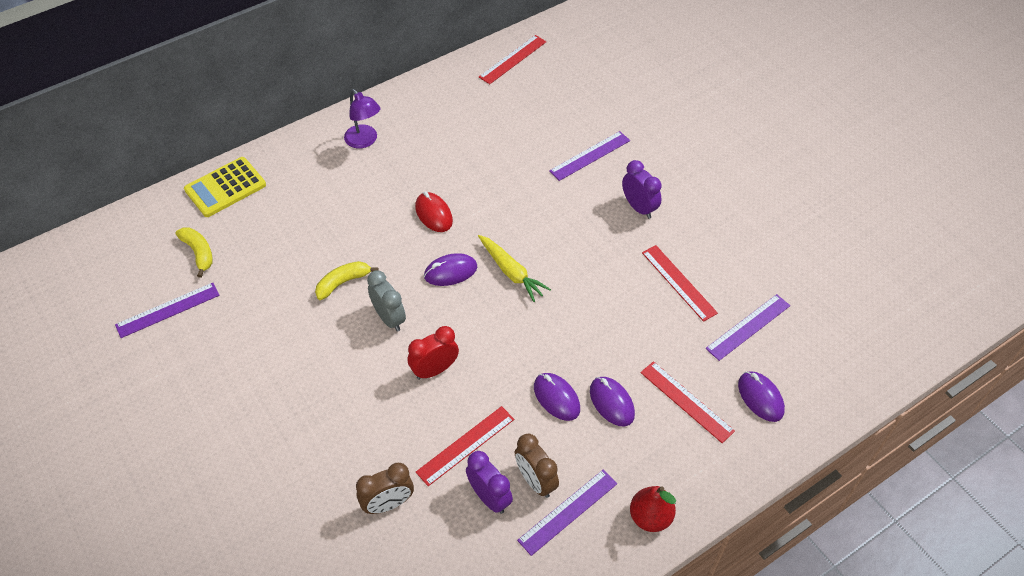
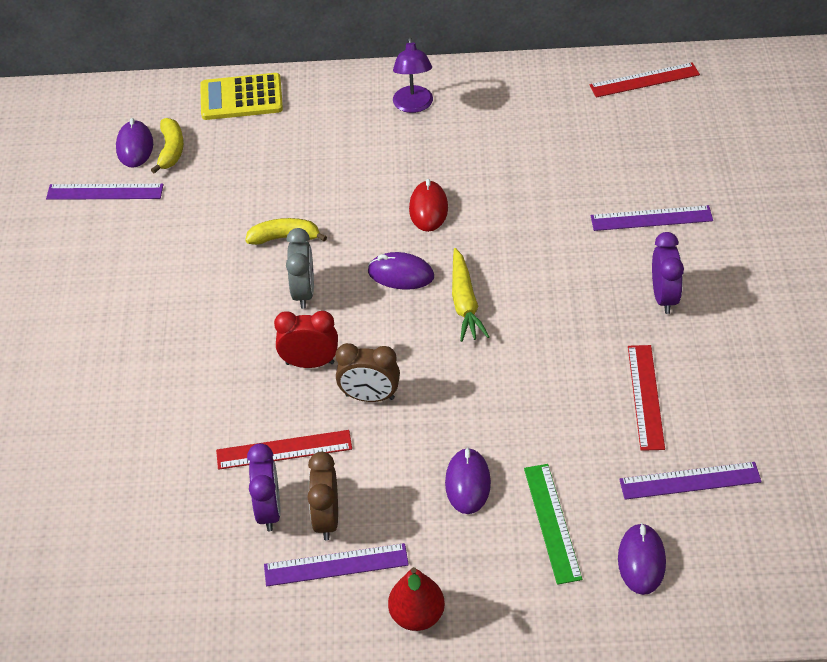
camera: 35 degrees right, 5 degrees down
(388, 504) = (169, 466): brown clock -> brown clock (370, 397)
(556, 398) = (412, 450): purple mouse -> purple mouse (135, 147)
(686, 401) = (552, 522): red ruler -> green ruler

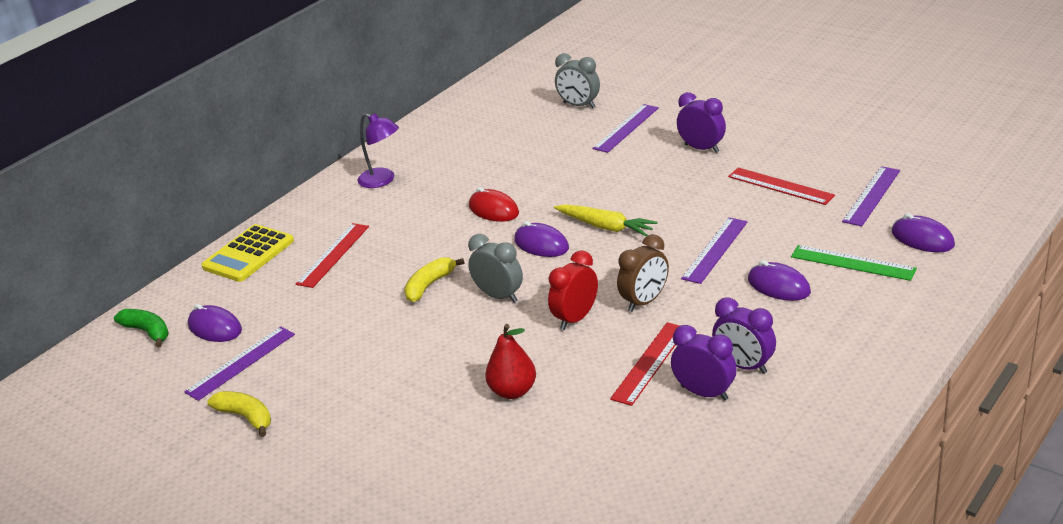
camera: 50 degrees left, 15 degrees down
(103, 113) = (147, 332): none -> green banana
(171, 150) = (249, 310): yellow banana -> yellow banana (246, 417)
(326, 519) = (744, 366): brown clock -> purple clock
(336, 565) = (795, 377): purple ruler -> purple ruler (715, 250)
(401, 274) = (541, 245): purple mouse -> purple mouse turned 75 degrees clockwise
(417, 616) = (882, 354): red pear -> red pear (513, 391)
(644, 80) = (499, 87): red ruler -> red ruler (333, 255)
(662, 158) = (579, 105): none -> grey clock

